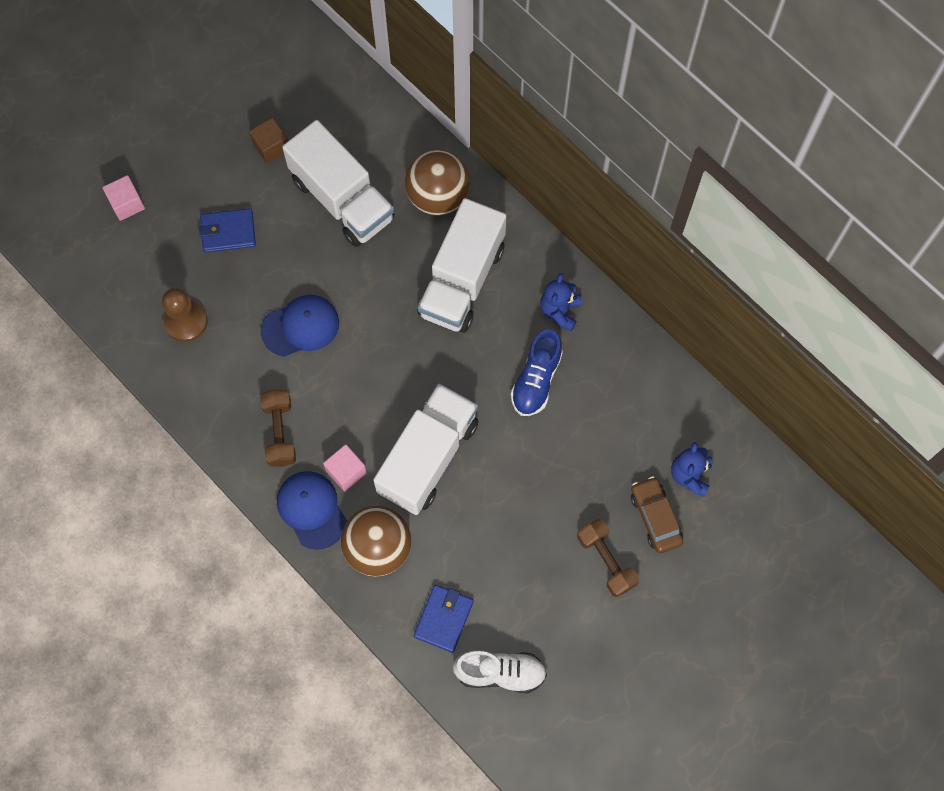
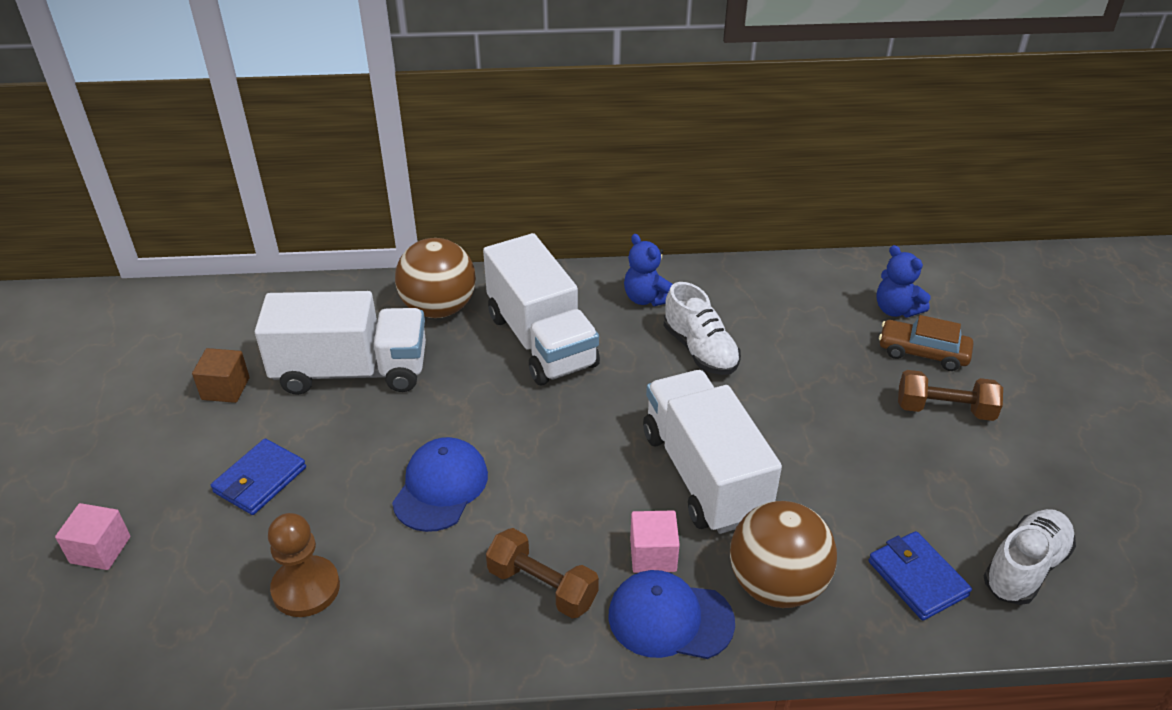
camera: 50 degrees left, 30 degrees down
(536, 380) = (700, 350): blue shoe -> white shoe

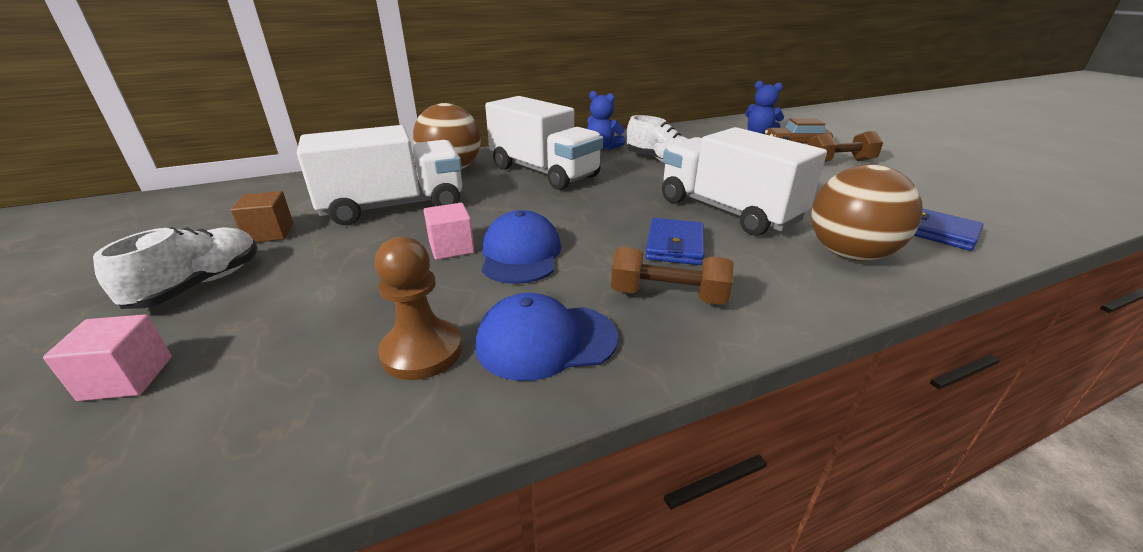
camera: 20 degrees left, 10 degrees down
(260, 480) = (330, 282): blue wallet -> blue wallet (674, 245)
(653, 555) = (739, 257): pink cube -> pink cube (451, 248)
(670, 618) = (796, 291): blue cap -> blue cap (546, 341)
(1025, 568) = (987, 214): white shoe -> white shoe (199, 285)

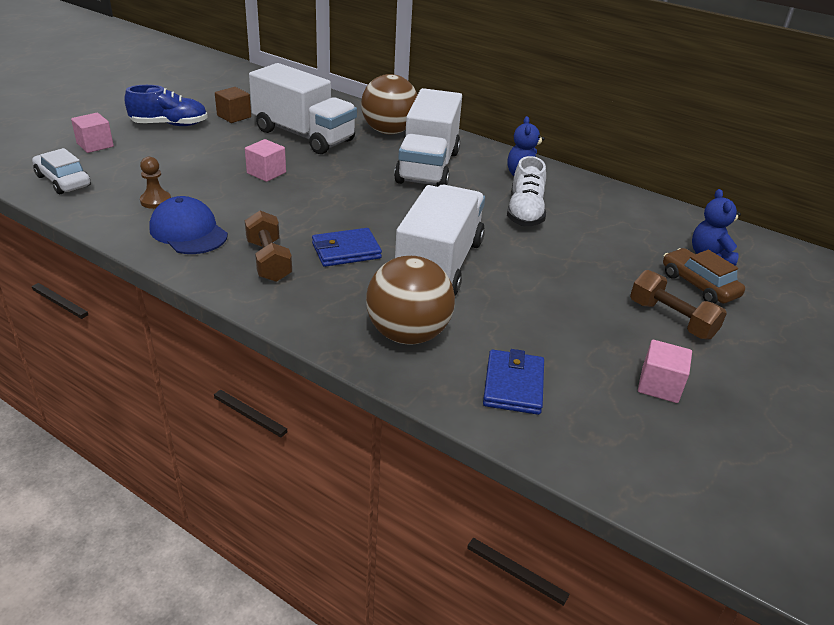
camera: 55 degrees right, 5 degrees up
(199, 285) = (169, 125): white shoe -> blue shoe
(201, 455) = (63, 181): none -> white car
(422, 351) = (156, 201): brown pawn -> brown pawn, size x0.66
(520, 254) = (278, 197): blue cap -> none
(926, 186) = (659, 385): none -> pink cube

